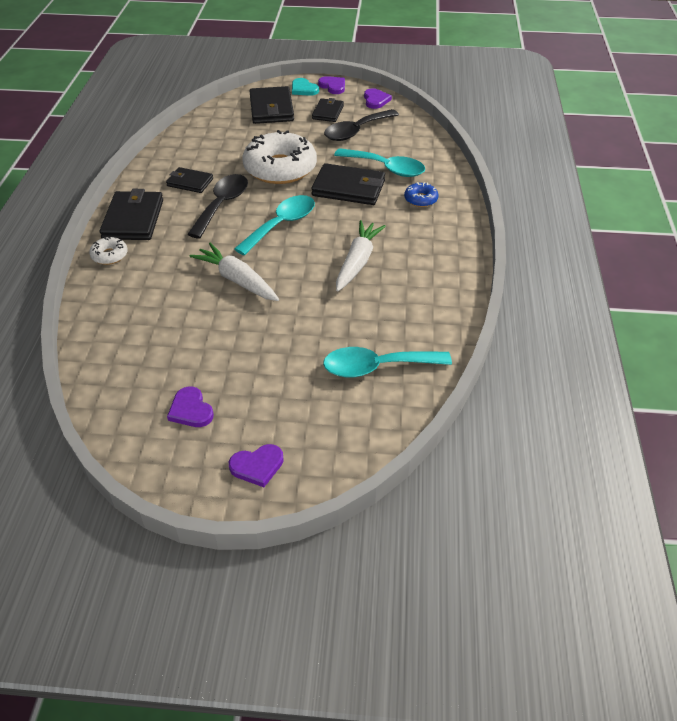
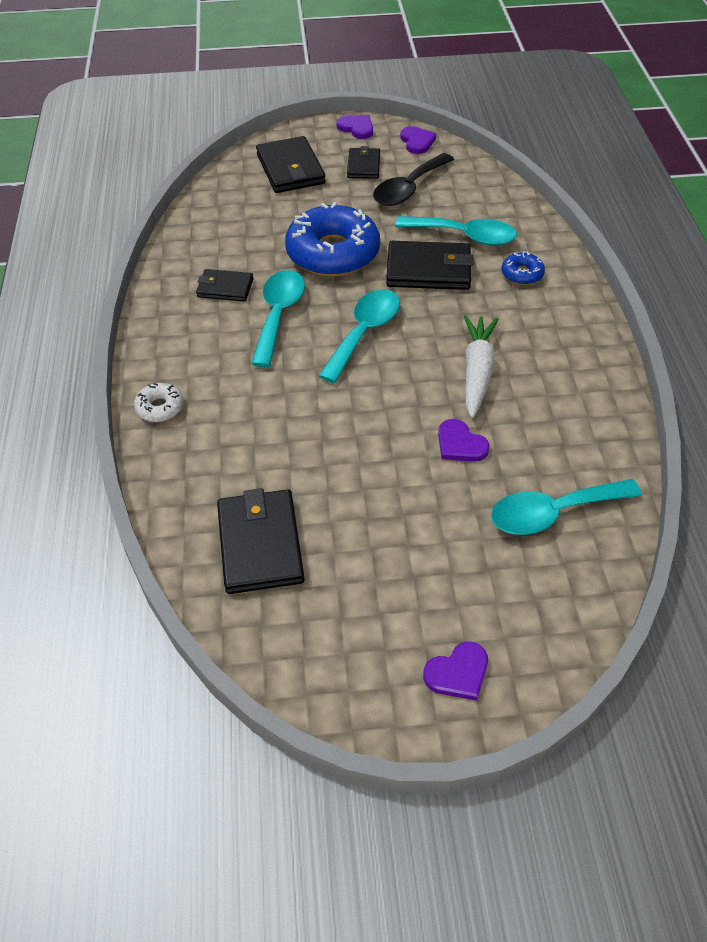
camera: 10 degrees left, 5 degrees up
(133, 219) = (171, 351): black wallet -> black wallet (260, 544)
(191, 410) = (347, 610): purple heart -> purple heart (460, 444)
(222, 205) = (278, 315): black spoon -> turquoise spoon
(237, 280) = (337, 419): white carrot -> none
(280, 168) = (333, 253): white donut -> blue donut
(303, 89) = (321, 136): turquoise heart -> none

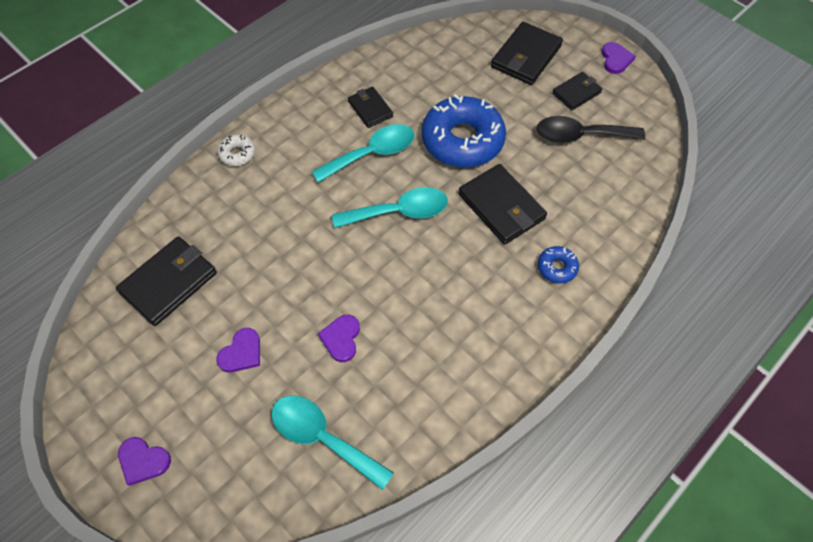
camera: 50 degrees right, 10 degrees up
(417, 142) = (642, 104): purple heart -> purple heart (241, 352)
(464, 236) = (562, 204): turquoise spoon -> none
(477, 371) = (422, 304): white carrot -> none

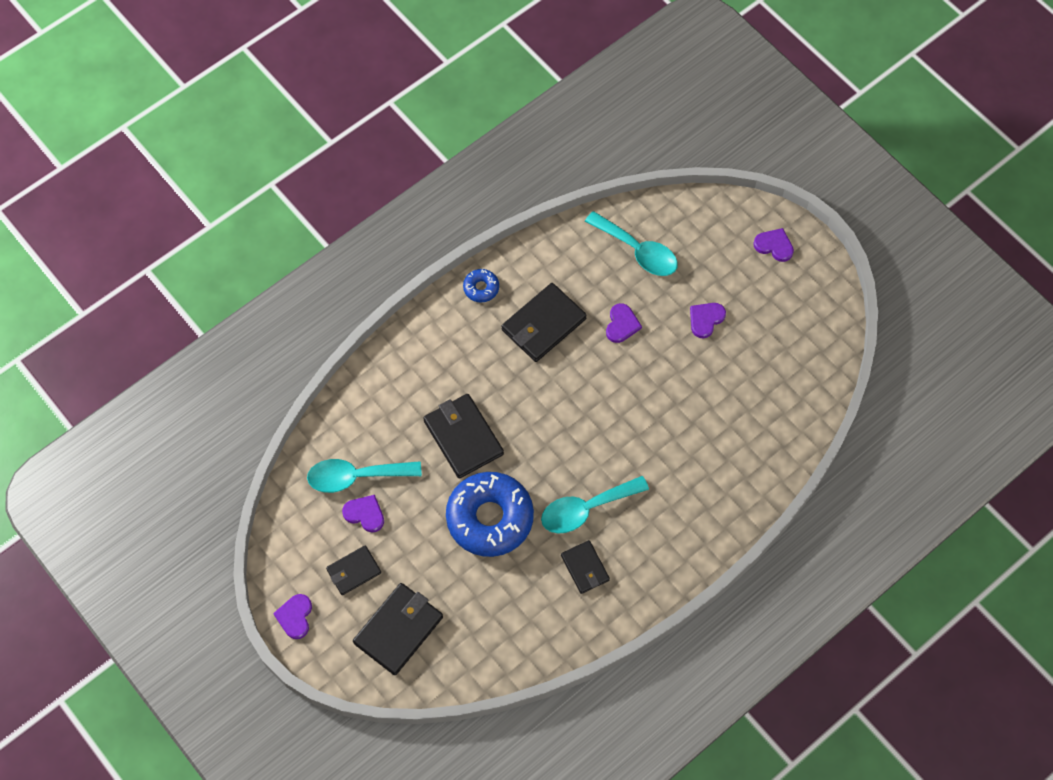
camera: 175 degrees left, 5 degrees up
(169, 282) = (776, 386): black wallet -> black wallet (543, 324)
(237, 154) = (726, 520): white donut -> none
(399, 212) = (563, 440): turquoise spoon -> turquoise spoon (356, 476)
(557, 267) = (424, 372): blue donut -> blue donut (481, 288)
(580, 135) = (365, 514): black spoon -> purple heart

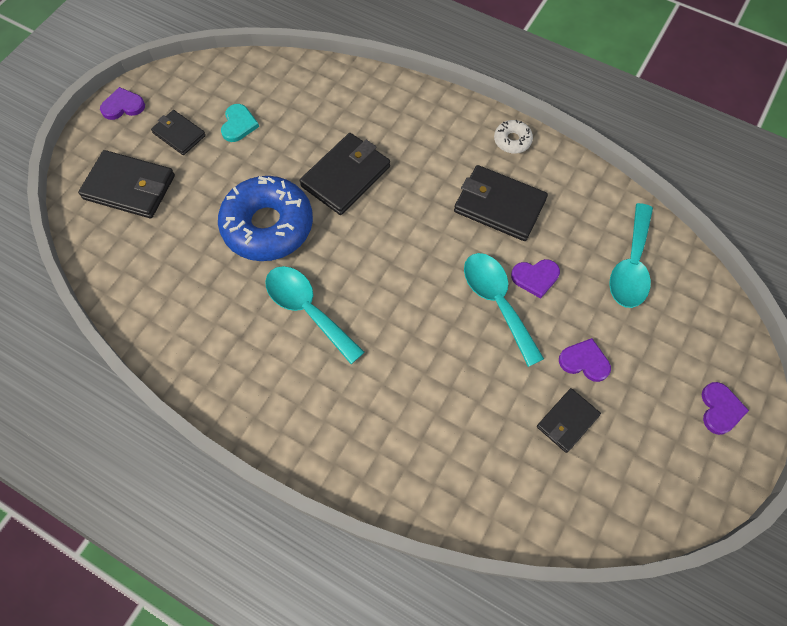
camera: 70 degrees right, 0 degrees up
(356, 476) = (273, 106): turquoise spoon -> turquoise spoon (497, 302)
(365, 514) = (238, 124): purple heart -> turquoise heart
(481, 288) = (512, 140): blue donut -> white donut
(585, 568) = (240, 329): black wallet -> black wallet (567, 421)

